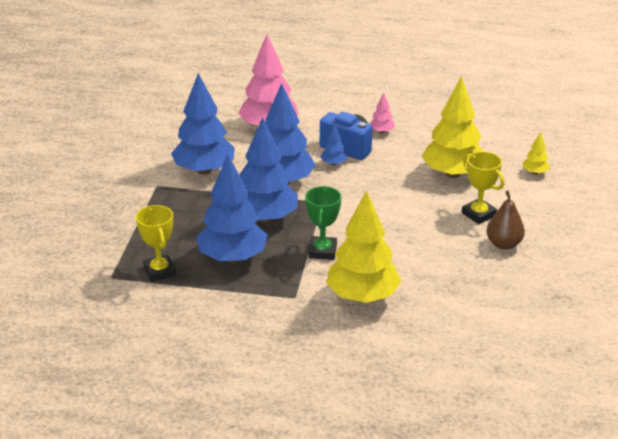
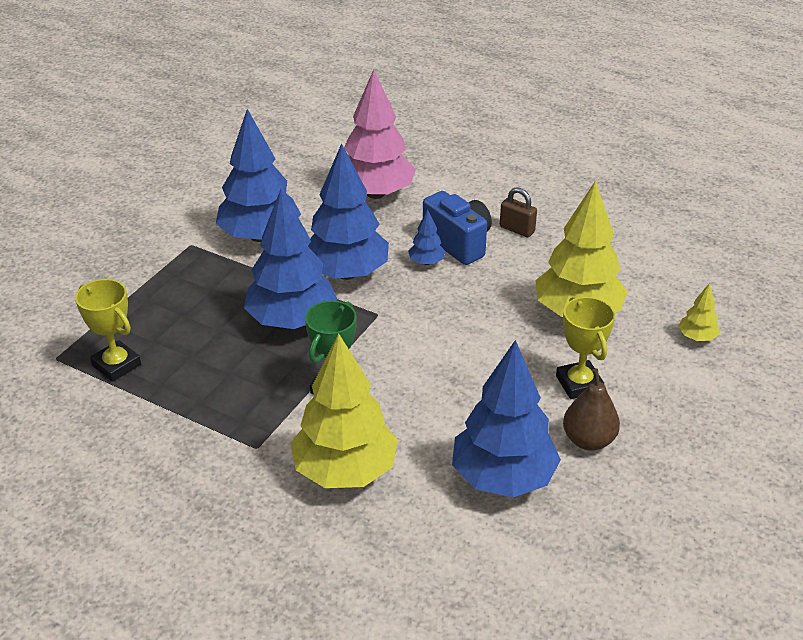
camera: 20 degrees right, 5 degrees up
(159, 271) = (116, 365): yellow trophy -> yellow trophy turned 45 degrees counterclockwise
(232, 257) = (216, 368): blue tree -> blue tree (503, 478)
(381, 131) = (517, 229): pink tree -> brown padlock

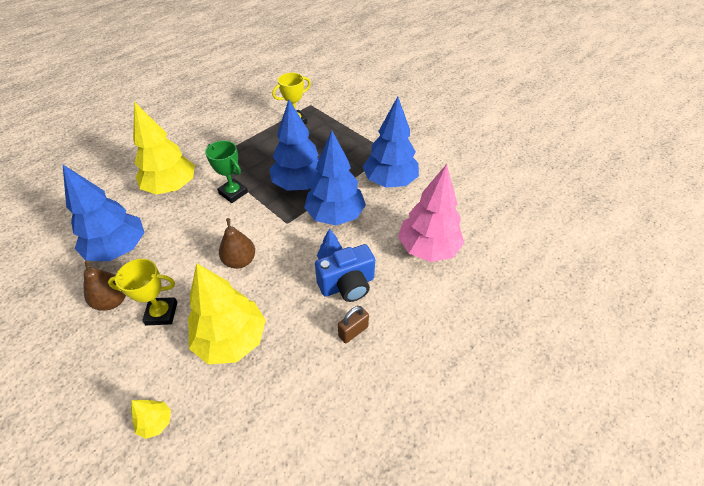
camera: 105 degrees right, 10 degrees up
(464, 339) = (240, 261): none -> brown pear

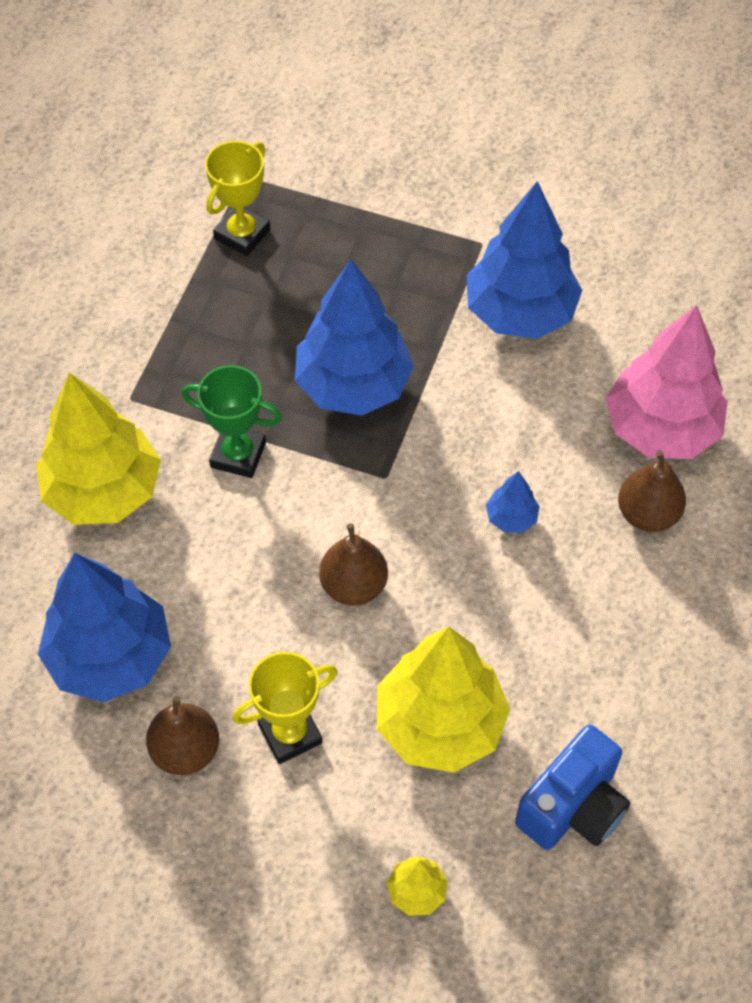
camera: 25 degrees left, 10 degrees up
(335, 215) = (463, 426): blue tree -> none
(347, 285) = (566, 552): blue camera -> blue camera (573, 806)
(353, 331) = (622, 627): brown padlock -> none
(399, 283) = (647, 514): none -> brown pear

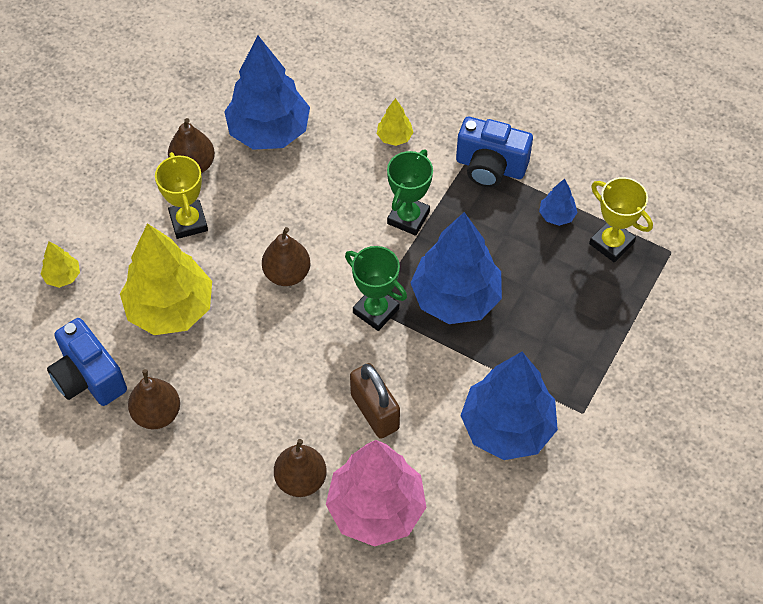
camera: 100 degrees right, 0 degrees up
(103, 491) = (394, 137): yellow tree -> yellow tree, size x0.43
(141, 372) = (490, 167): none -> blue camera
(390, 470) = (376, 311): none -> green trophy
(511, 517) = (319, 383): blue tree -> blue tree (557, 216)
(535, 449) = (375, 412): none -> brown padlock
(604, 702) = (157, 413): none -> brown pear

